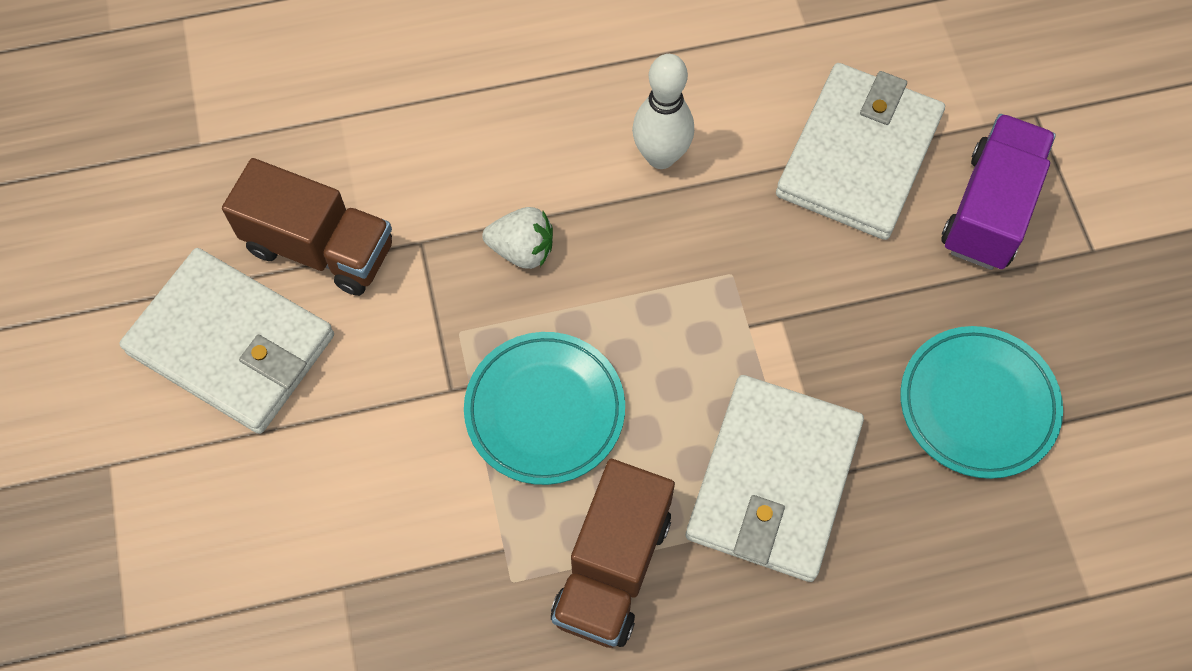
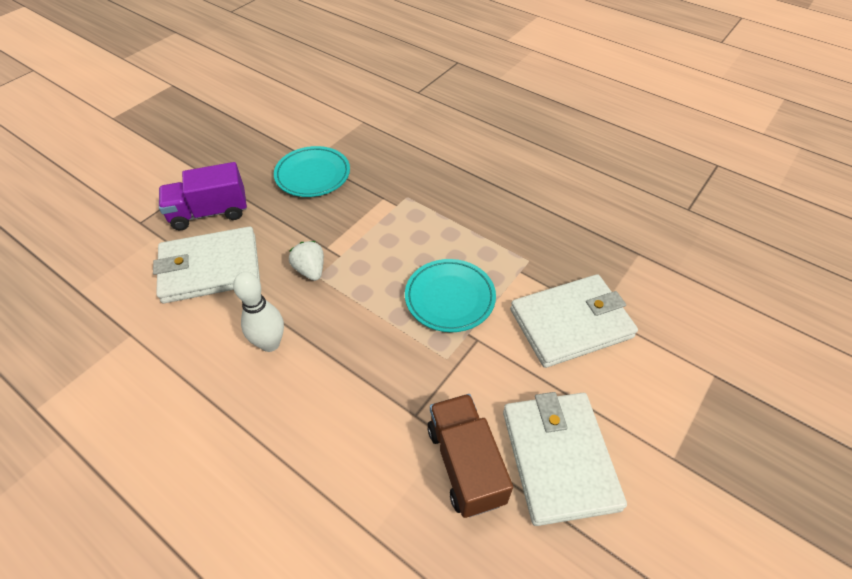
camera: 130 degrees left, 15 degrees down
(522, 250) = (378, 365): white strawberry -> white strawberry (310, 270)
(612, 568) = (488, 235): brown truck -> none
(773, 481) = (403, 211): white wallet -> white wallet (571, 323)

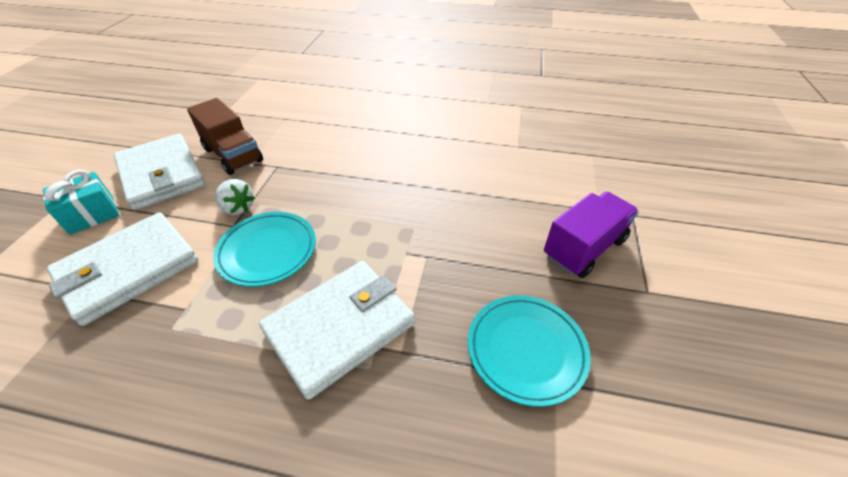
camera: 155 degrees right, 5 degrees down
(210, 268) = (517, 201): white wallet -> white wallet (340, 328)
(270, 343) = (412, 170): white bowling pin -> none
(310, 270) = (424, 230): white strawberry -> white strawberry (237, 208)
(629, 413) = (92, 215): none -> turquoise gift

